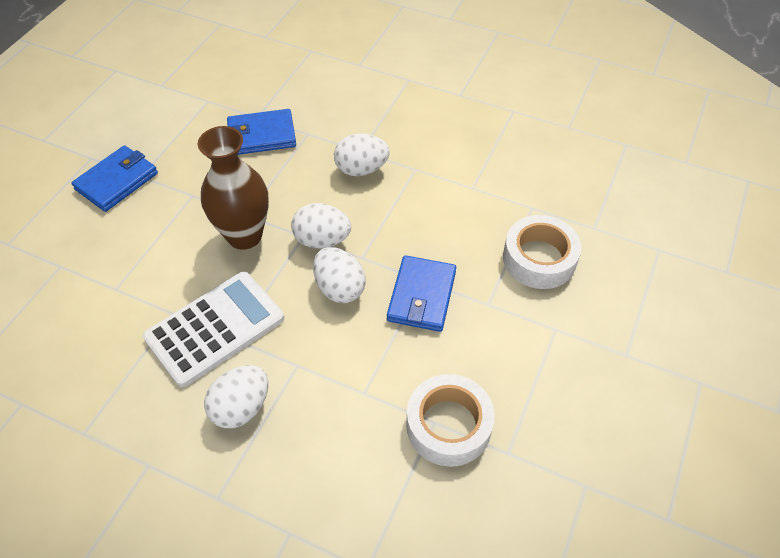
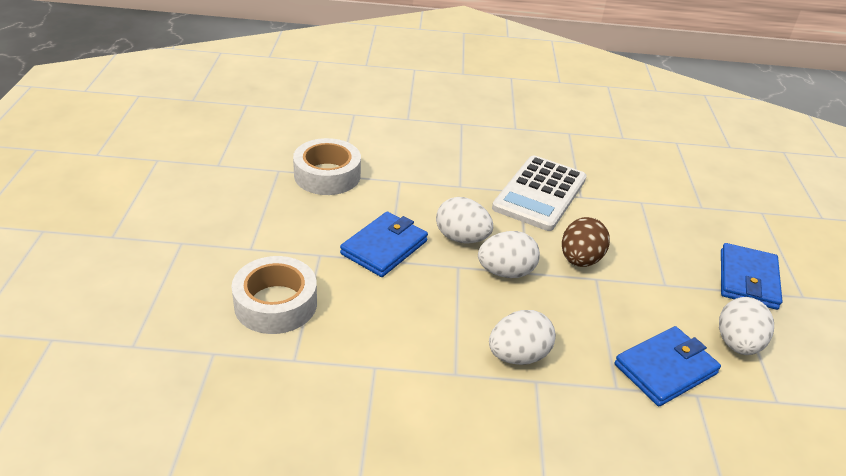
camera: 155 degrees right, 15 degrees down
(241, 407) = (481, 159): white egg -> white egg (737, 344)
(244, 236) = (580, 260): brown vase -> brown egg
(422, 296) = (384, 247): blue wallet -> blue wallet turned 45 degrees clockwise

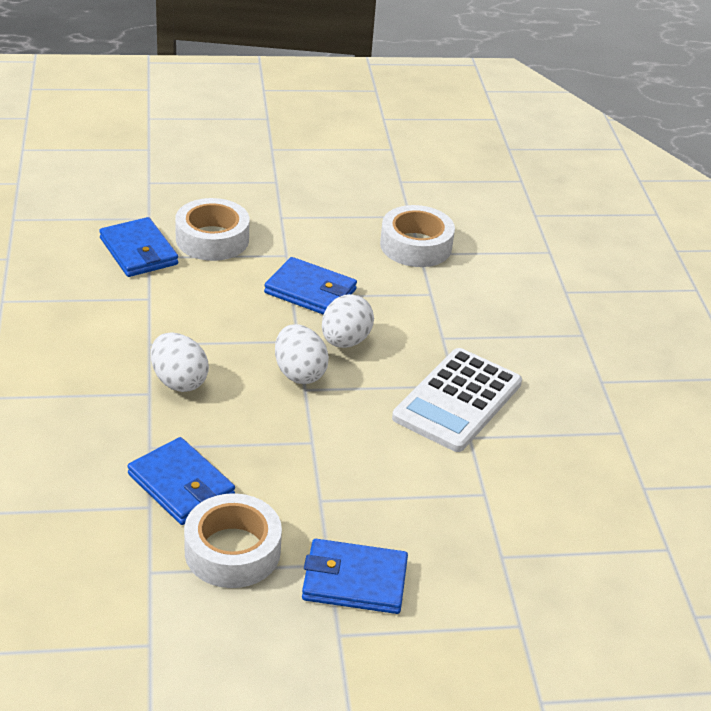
camera: 80 degrees right, 0 degrees up
(282, 368) = (139, 251): none -> blue wallet
(540, 193) = (457, 401): white calculator -> white calculator turned 75 degrees counterclockwise
(580, 260) = (340, 430): brown egg -> none
(737, 344) = (232, 551): white egg -> white tape

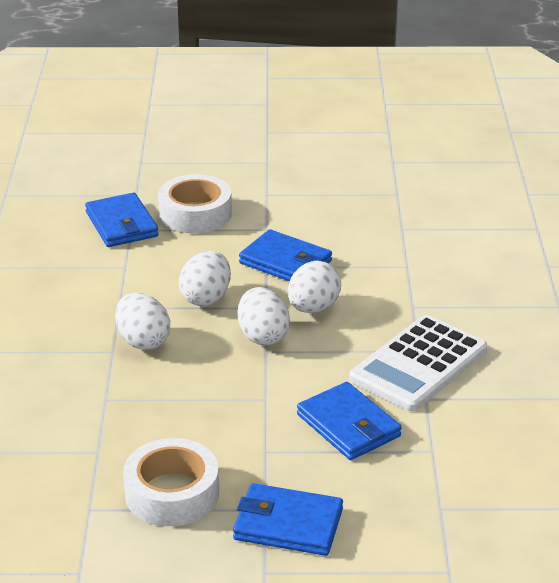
camera: 10 degrees right, 5 degrees down
(181, 485) = (131, 433): blue wallet -> blue wallet (348, 426)
(236, 332) = (206, 298): none -> white egg
(416, 245) = (399, 221): white tape -> none

